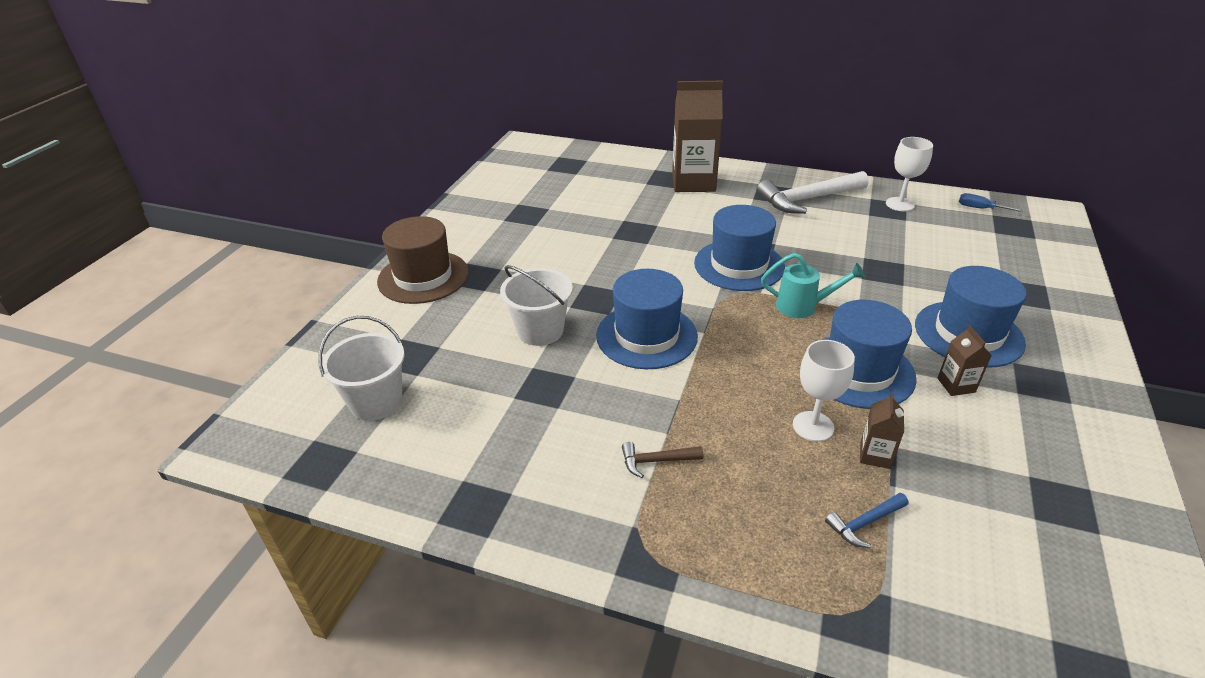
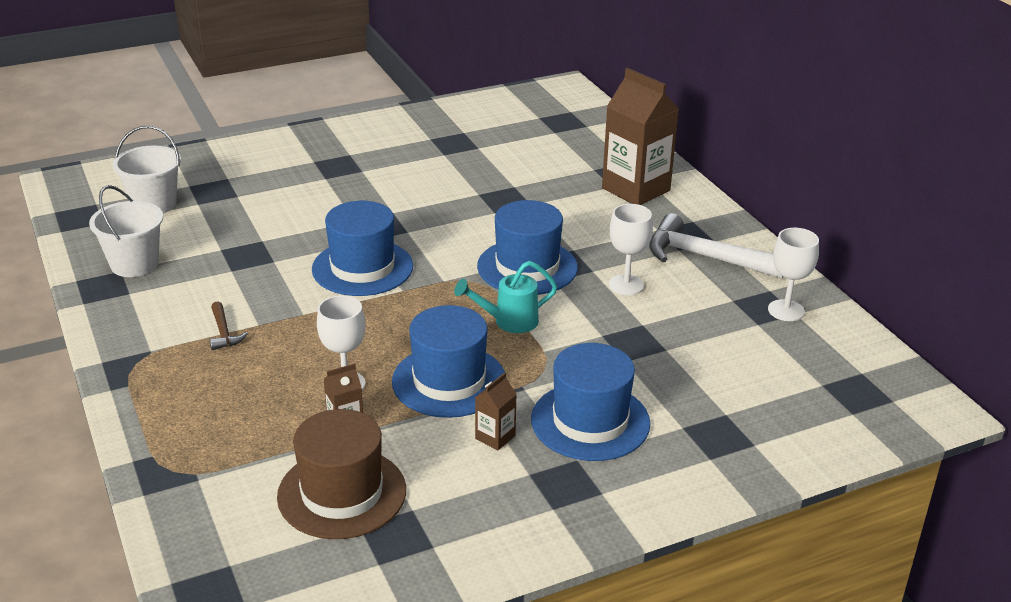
camera: 45 degrees right, 5 degrees down
(423, 277) = (307, 148): brown hat -> brown hat (342, 493)
(540, 331) = (307, 223): white bucket -> white bucket (134, 264)
(656, 461) = (223, 333): brown hammer -> brown hammer turned 150 degrees counterclockwise
(804, 306) = (508, 322): turquoise watering can -> turquoise watering can turned 105 degrees clockwise
(808, 240) = (626, 285): none -> white goblet
(864, 523) = (260, 444): blue hammer -> none
(980, 208) = (862, 361): blue screwdriver -> none

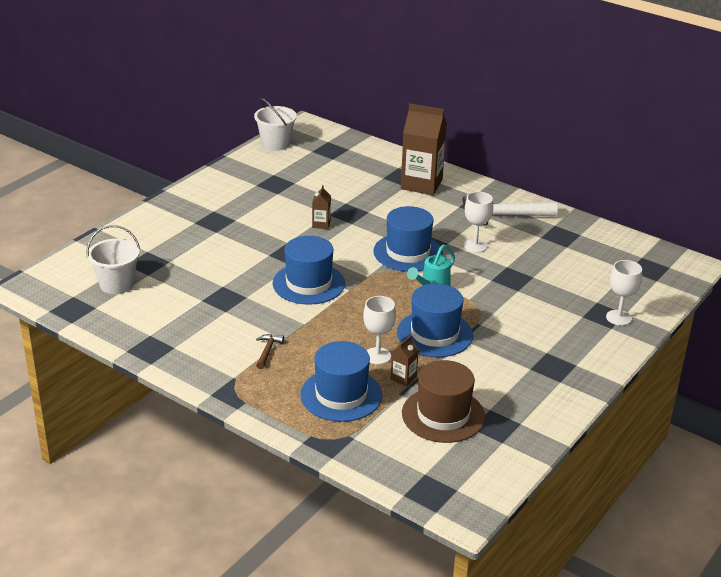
camera: 30 degrees left, 0 degrees up
(134, 264) = (154, 328): white bucket -> white bucket (275, 144)
(223, 333) = (268, 351): brown hammer -> brown hammer turned 120 degrees counterclockwise
(495, 437) = (492, 356): brown carton -> brown carton (321, 224)
(590, 421) = (533, 330): blue hat -> blue hat (341, 395)
(786, 310) = (574, 234): white goblet -> white goblet (618, 318)

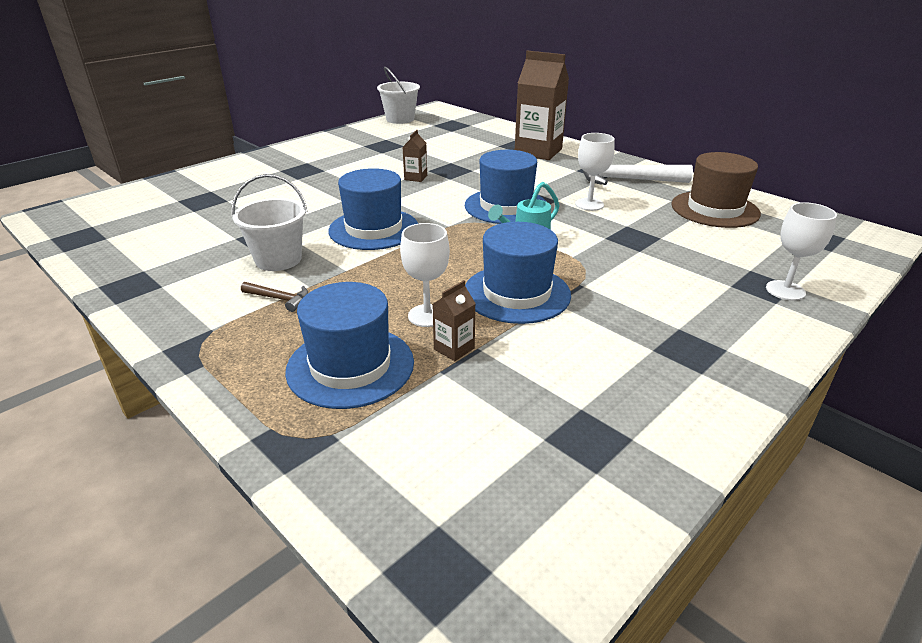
camera: 10 degrees right, 0 degrees up
(117, 284) = (151, 217): white bucket -> white bucket (278, 259)
(268, 351) = (279, 299): brown hammer -> brown hammer turned 90 degrees clockwise
(443, 415) = (501, 412): brown hat -> brown hat (714, 209)

